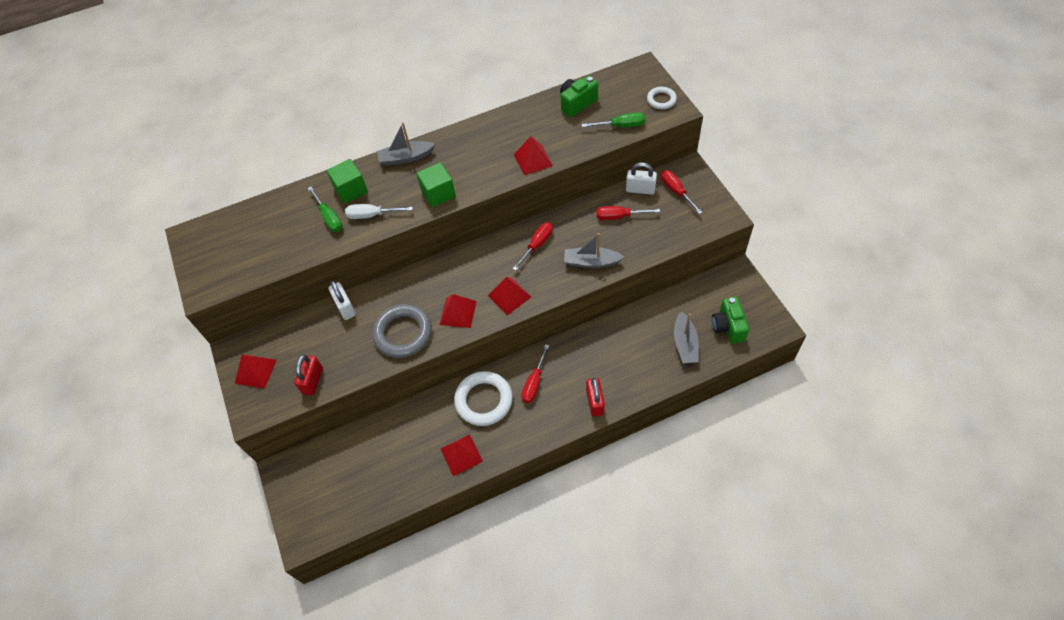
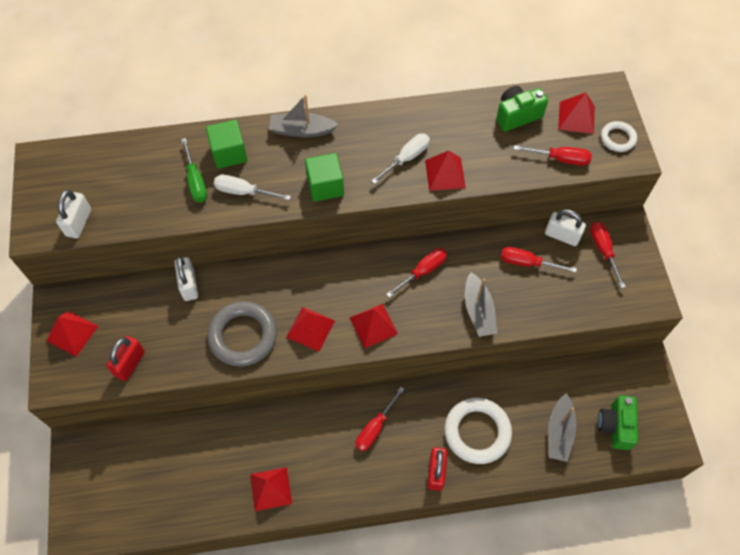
camera: 10 degrees right, 5 degrees up
(238, 274) = (78, 222): none -> white padlock
(484, 400) = (313, 432): white ring -> white ring (477, 432)
(498, 156) = (406, 158): none -> white screwdriver
(591, 262) = (478, 311): grey boat -> grey boat turned 120 degrees counterclockwise
(621, 126) = (560, 159): green screwdriver -> red screwdriver
(624, 93) = (576, 117): none -> red pyramid

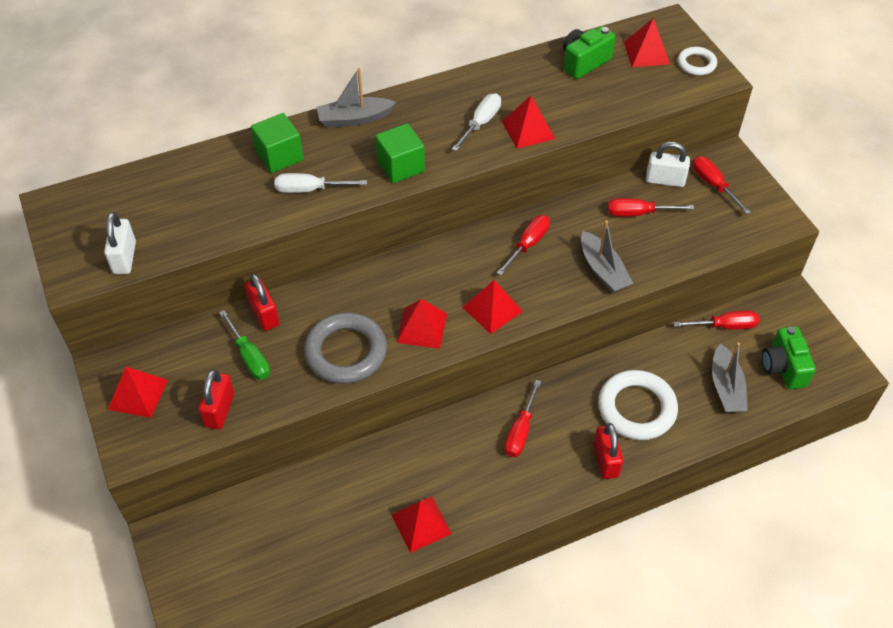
camera: 15 degrees left, 10 degrees down
(189, 285) = (264, 314): white padlock -> red padlock
(195, 181) = (250, 190): green screwdriver -> green screwdriver (249, 357)
(560, 159) = (644, 93): red screwdriver -> red screwdriver (724, 326)

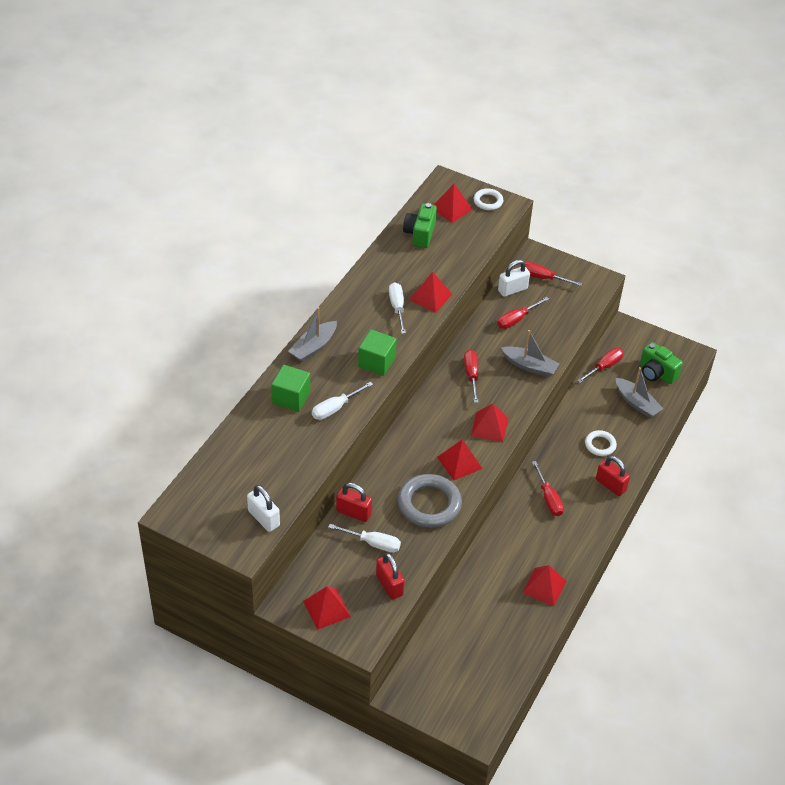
camera: 40 degrees left, 5 degrees down
(249, 357) = (373, 543): green screwdriver -> white screwdriver
(636, 408) = (600, 445): white ring -> white ring, size x0.54

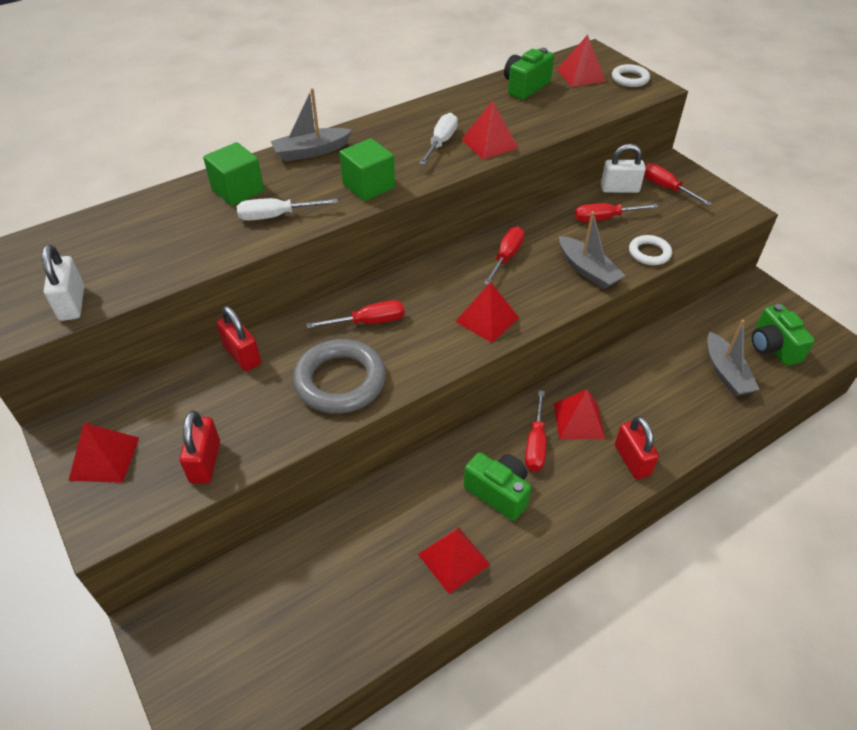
camera: 30 degrees right, 0 degrees up
(373, 543) = (232, 400): white screwdriver -> none
(459, 462) = (417, 346): red pyramid -> red pyramid (578, 421)
(545, 538) = (498, 493): none -> green camera
(600, 445) = (646, 405): white ring -> white ring (649, 253)
(604, 367) = (704, 318): red screwdriver -> red screwdriver (368, 322)

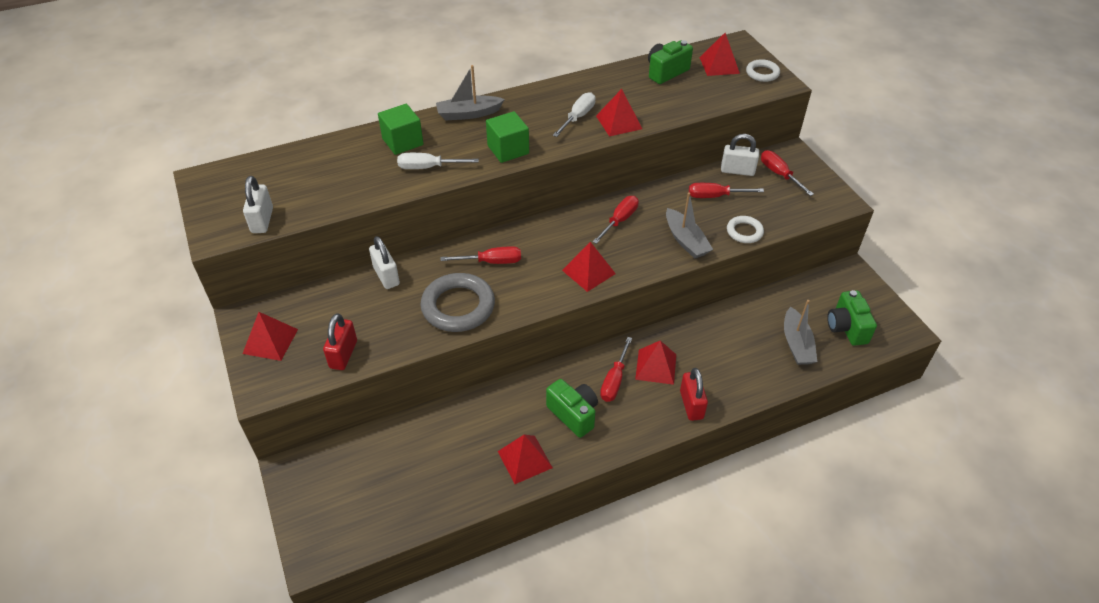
camera: 10 degrees right, 0 degrees up
(242, 355) = (386, 276): red padlock -> white padlock

